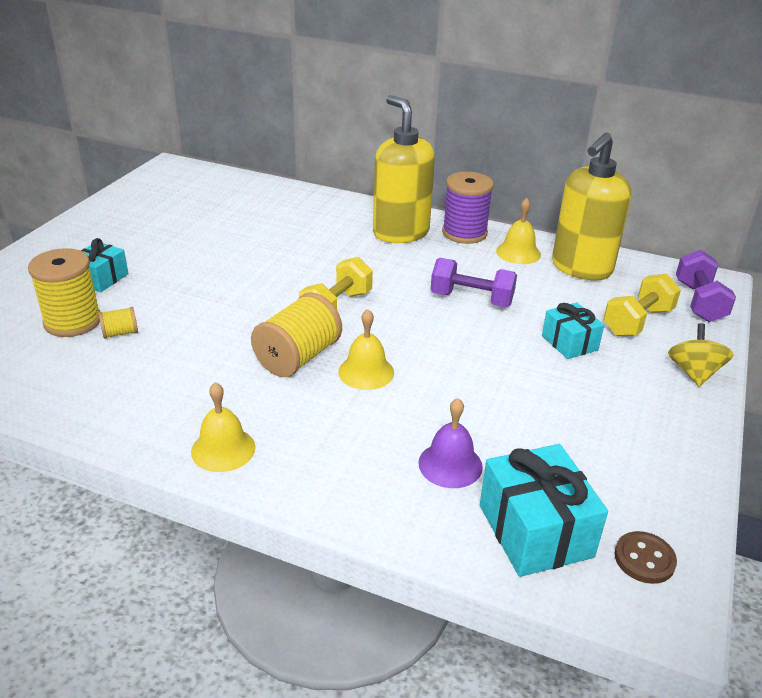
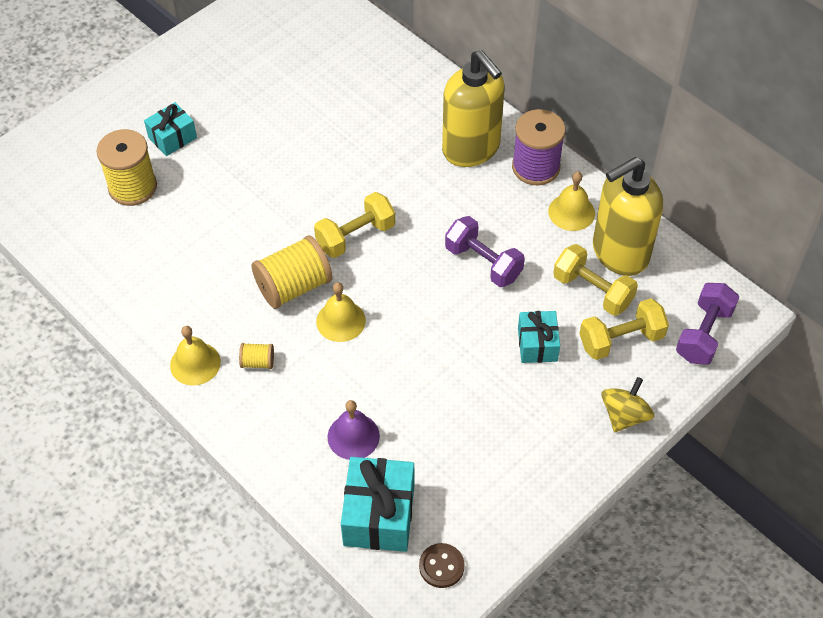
camera: 25 degrees right, 20 degrees up
(120, 333) = (165, 213): yellow spool -> yellow spool (257, 362)
(400, 233) = (471, 149): yellow soap dispenser -> yellow soap dispenser turned 150 degrees clockwise
(582, 296) = (592, 291): none -> yellow dumbbell

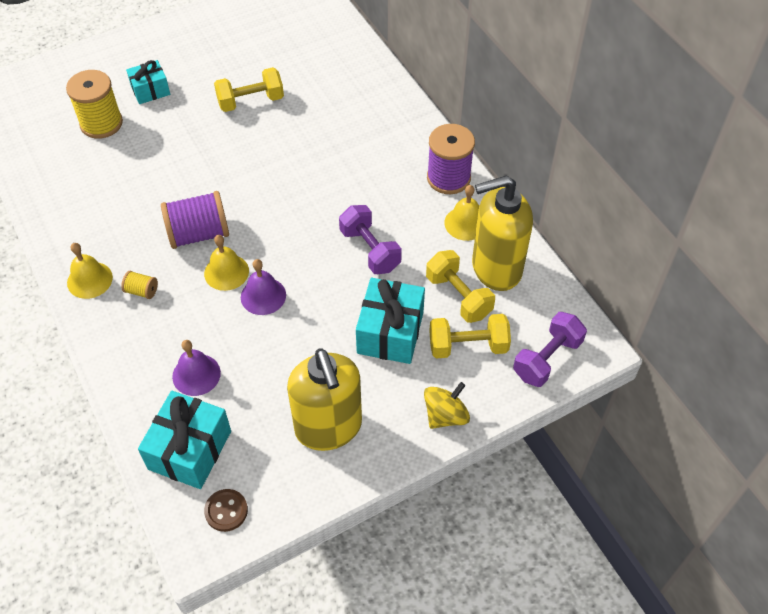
camera: 15 degrees right, 0 degrees up
(294, 286) = (199, 234): yellow spool -> purple spool
(355, 236) = (268, 203): yellow dumbbell -> yellow dumbbell (251, 101)
(390, 337) = (263, 296): none -> purple bell
(471, 149) = (398, 150): yellow soap dispenser -> yellow soap dispenser (328, 428)
(537, 344) = (390, 332): turquoise gift -> turquoise gift, size x1.62

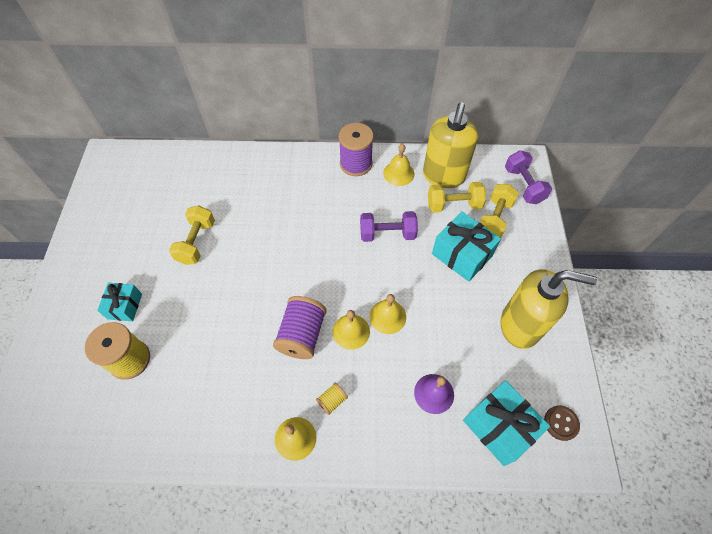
camera: 60 degrees left, 5 degrees up
(263, 296) = (387, 316): purple bell -> yellow bell
(445, 415) = (540, 255): yellow spinning top -> none

